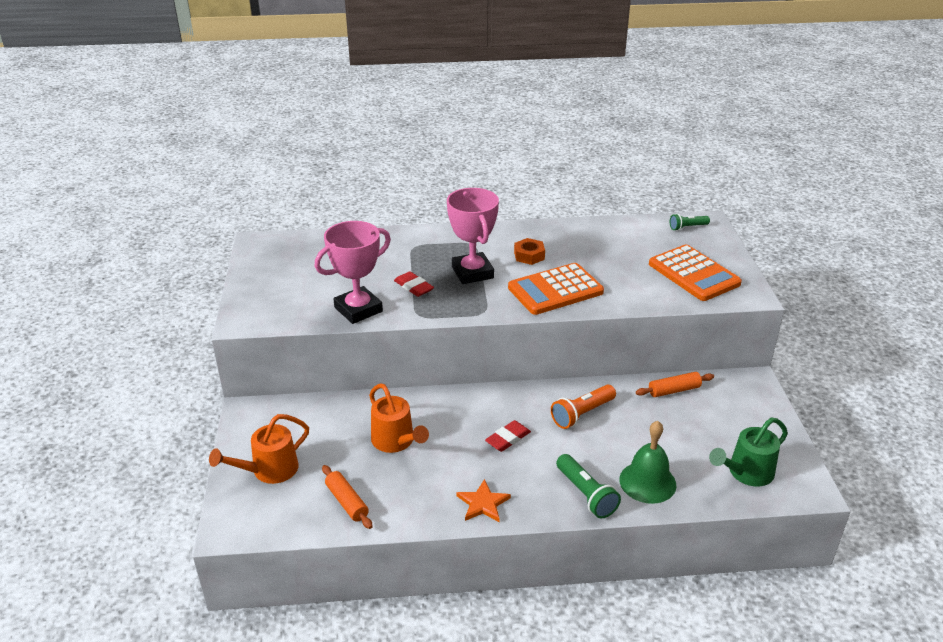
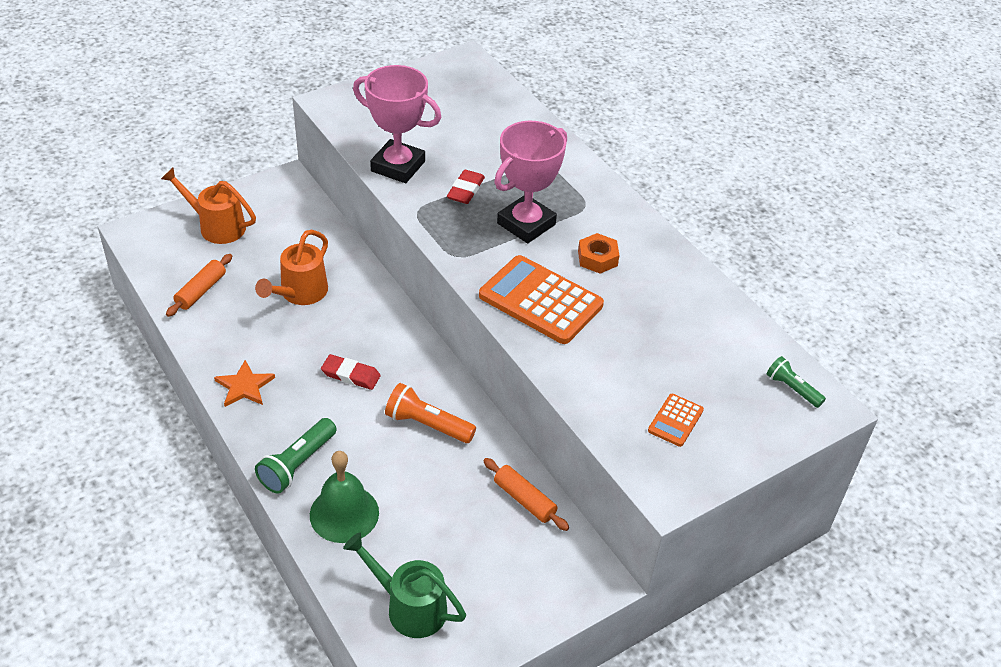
camera: 60 degrees right, 10 degrees up
(694, 274) = (675, 420): orange calculator -> orange calculator, size x0.48

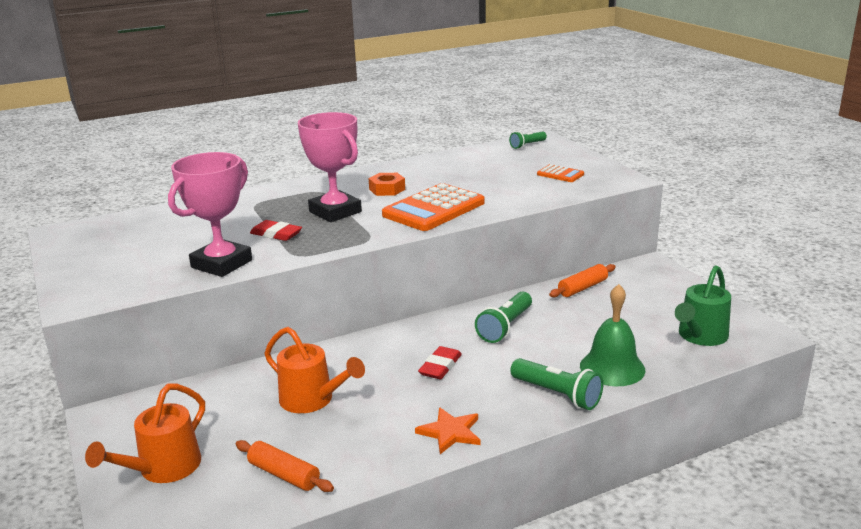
camera: 80 degrees left, 20 degrees down
(427, 425) = (505, 327): orange flashlight -> green flashlight

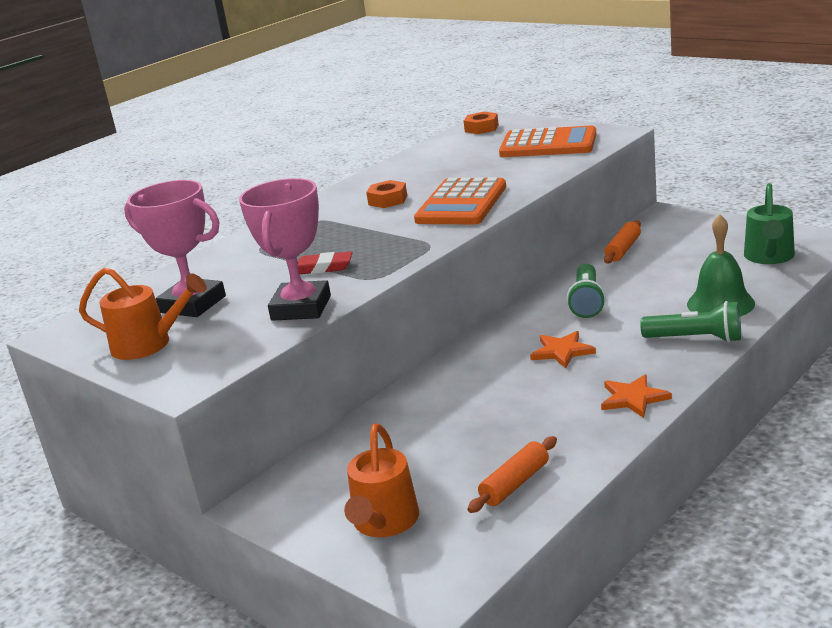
camera: 20 degrees left, 0 degrees up
(284, 474) = (515, 484): orange rolling pin -> orange rolling pin turned 60 degrees counterclockwise
(313, 400) = (469, 417): orange watering can -> orange watering can (150, 344)
(335, 212) = (360, 232): pink trophy -> pink trophy (193, 304)
(440, 366) = (562, 351): red eraser -> orange star
(527, 145) = (481, 128): green flashlight -> orange nut
(560, 174) = (548, 144): orange calculator -> orange calculator, size x2.08

